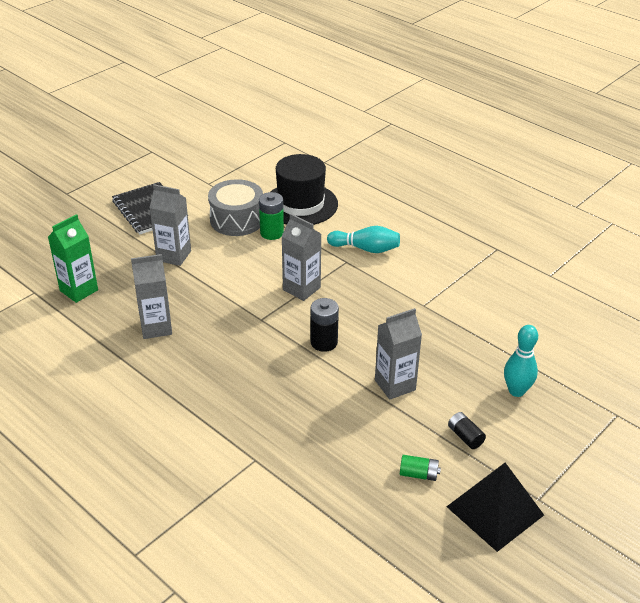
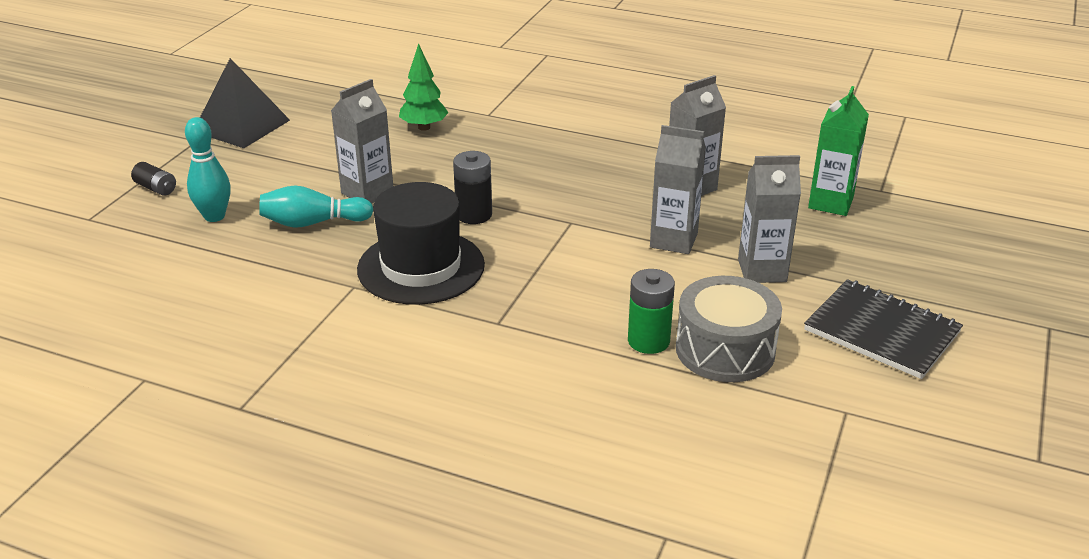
camera: 160 degrees right, 5 degrees down
(300, 204) = (640, 409): black hat -> black hat (421, 267)
(301, 289) = (542, 268): grey carton -> grey carton (673, 240)
(321, 456) = (424, 127): none -> green tree
(366, 249) = (476, 351): turquoise bowling pin -> turquoise bowling pin (313, 223)
(418, 474) = (321, 134): green battery -> none
(465, 436) = (276, 167): black battery -> black battery (156, 188)

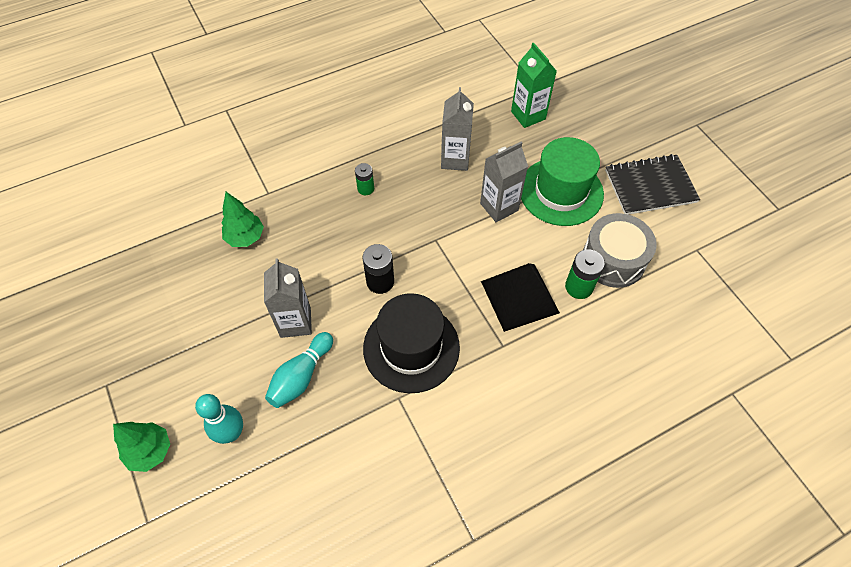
camera: 50 degrees left, 25 degrees up
(156, 188) = (150, 451): black battery -> green tree
(241, 126) = (117, 343): black pyramid -> black pyramid (520, 297)
(571, 157) = (365, 188): none -> green battery
(762, 270) = (561, 191): grey carton -> green hat

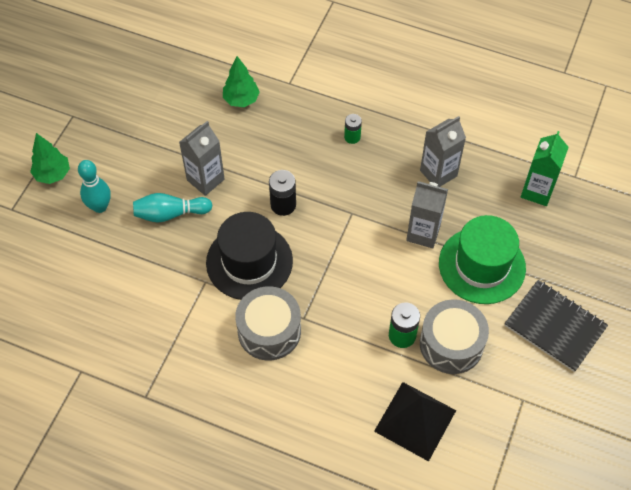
camera: 50 degrees right, 0 degrees up
(493, 381) = (269, 331): none -> grey drum
(520, 297) = (355, 301): black pyramid -> black pyramid (415, 421)

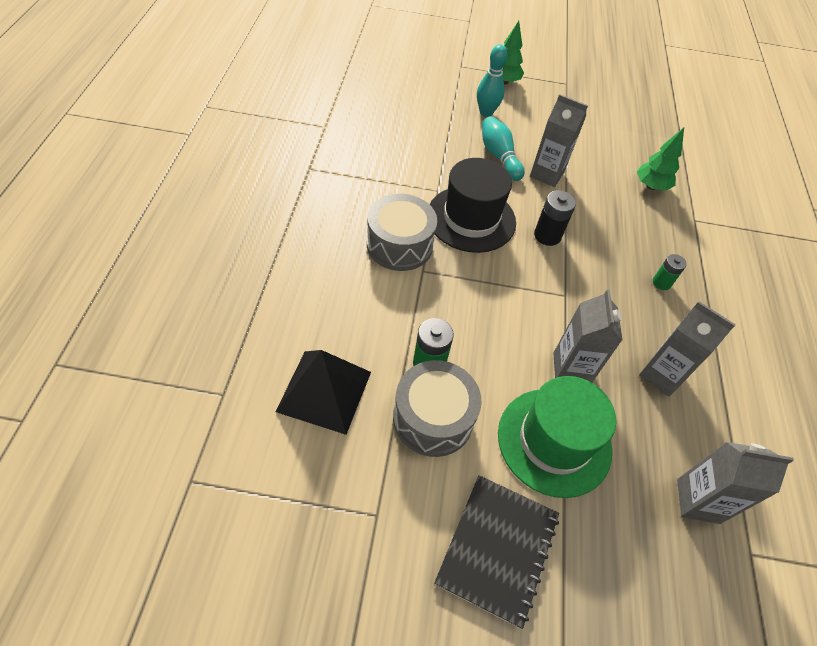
camera: 70 degrees right, 5 degrees down
(537, 191) = (698, 501): green carton -> grey carton

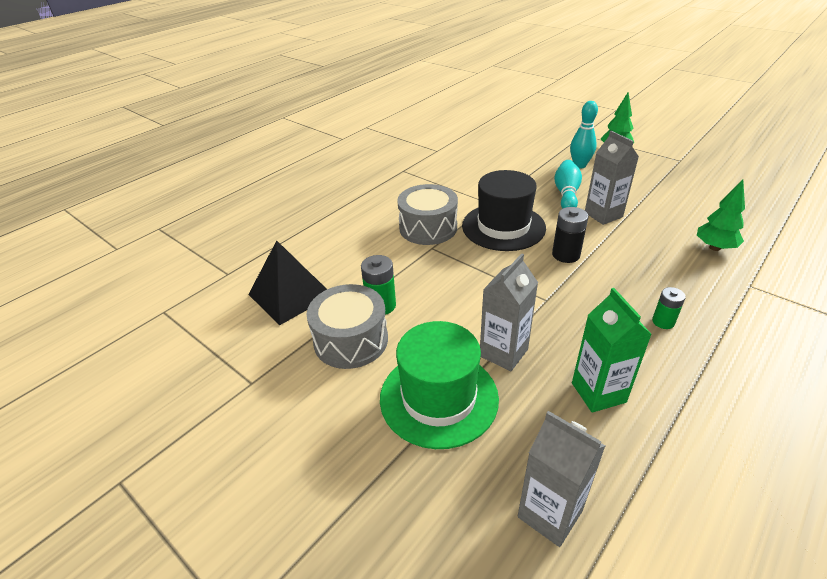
camera: 40 degrees right, 15 degrees down
(497, 549) = (317, 450): black notebook -> none
(661, 375) = (598, 392): grey carton -> green carton

